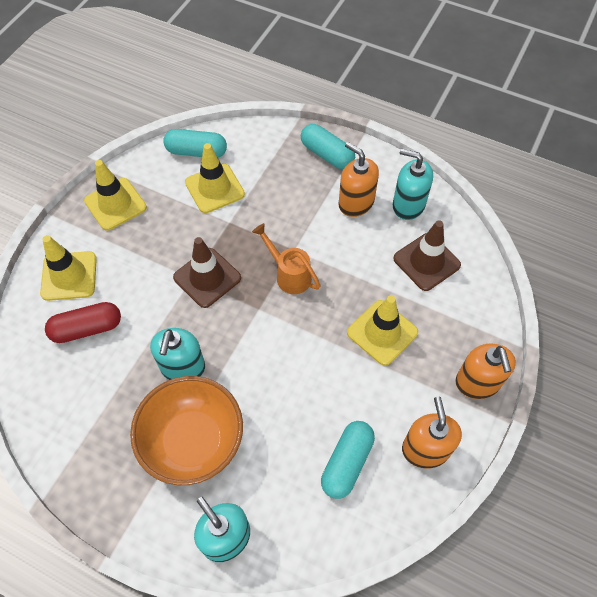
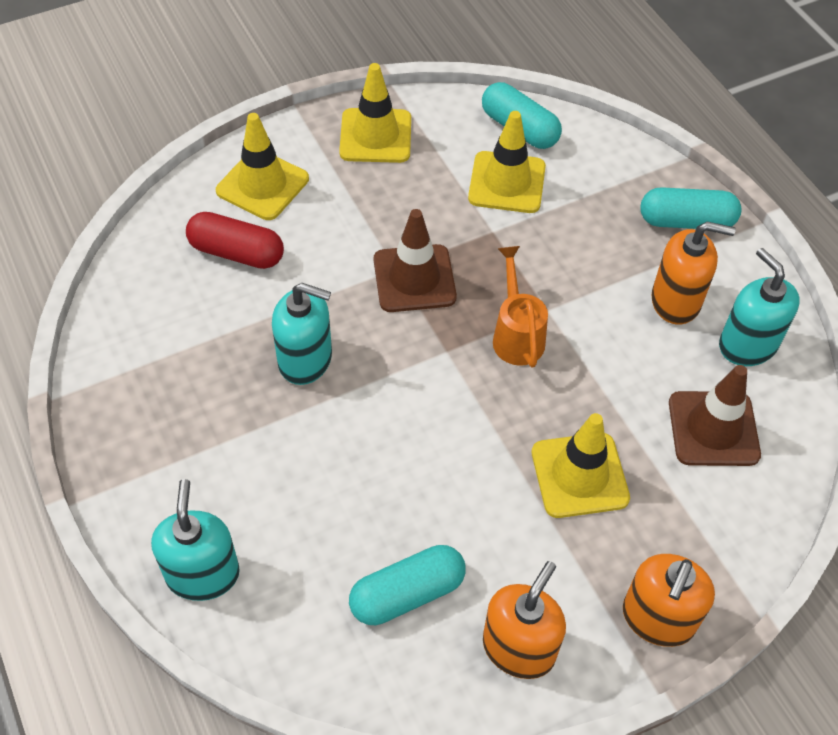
camera: 35 degrees right, 5 degrees down
(182, 367) = (305, 360): turquoise soap dispenser -> turquoise soap dispenser turned 120 degrees counterclockwise
(193, 441) = (251, 447): orange bowl -> none
(327, 154) = (686, 221): turquoise capsule -> turquoise capsule turned 75 degrees counterclockwise
(356, 203) = (676, 301): orange soap dispenser -> orange soap dispenser turned 105 degrees clockwise

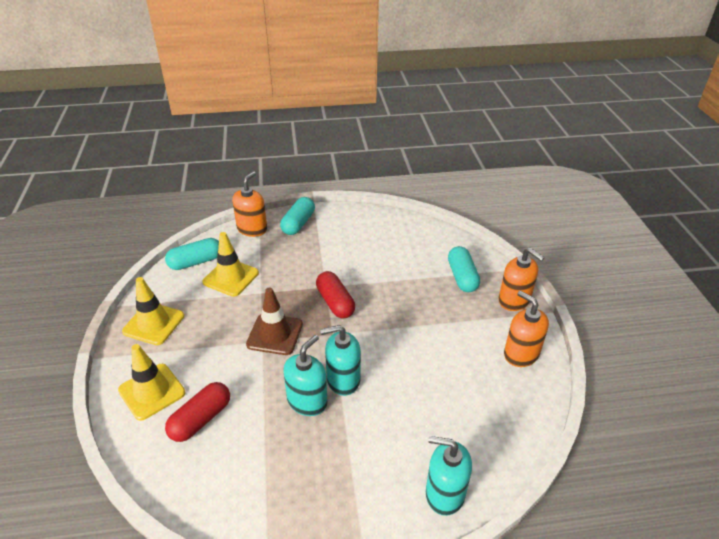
camera: 70 degrees left, 15 degrees down
(407, 593) = (481, 391): turquoise capsule -> turquoise capsule (462, 277)
(516, 334) = (335, 302): orange watering can -> red capsule
(579, 475) = (430, 304): yellow traffic cone -> none
(676, 301) = (344, 241): orange soap dispenser -> orange soap dispenser (252, 229)
(713, 429) = (420, 252): brown traffic cone -> none
(747, 345) = (379, 228): turquoise soap dispenser -> turquoise soap dispenser (343, 380)

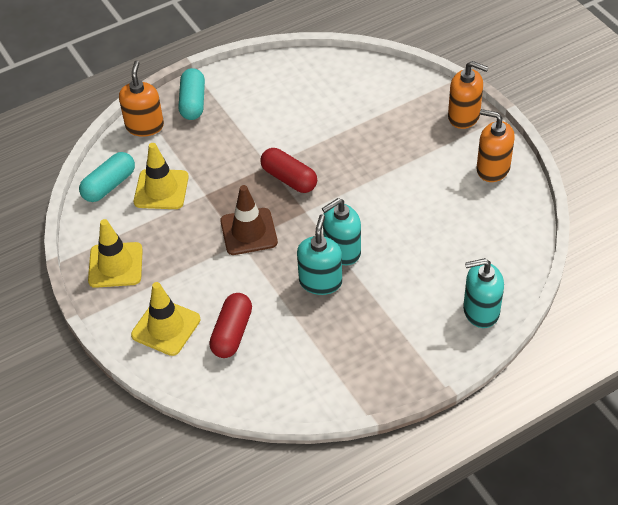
camera: 20 degrees left, 10 degrees up
(462, 277) = (402, 108): turquoise capsule -> none

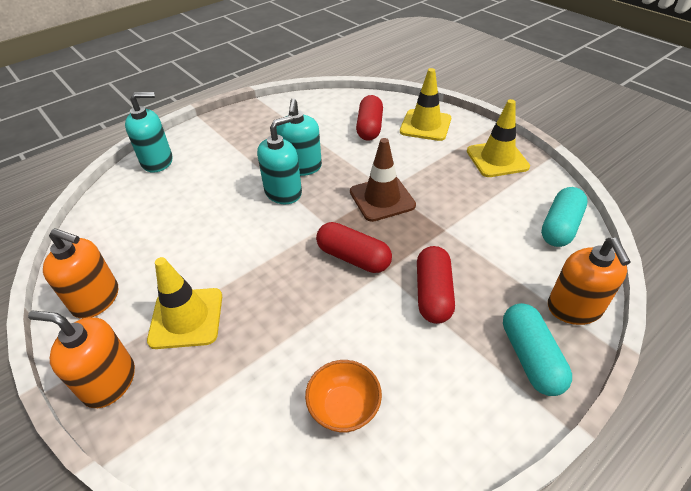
camera: 170 degrees right, 5 degrees down
(161, 189) = (497, 229): yellow traffic cone -> yellow traffic cone (186, 318)
(237, 145) = (433, 293): none -> red capsule
(316, 90) = (344, 408): none -> orange bowl

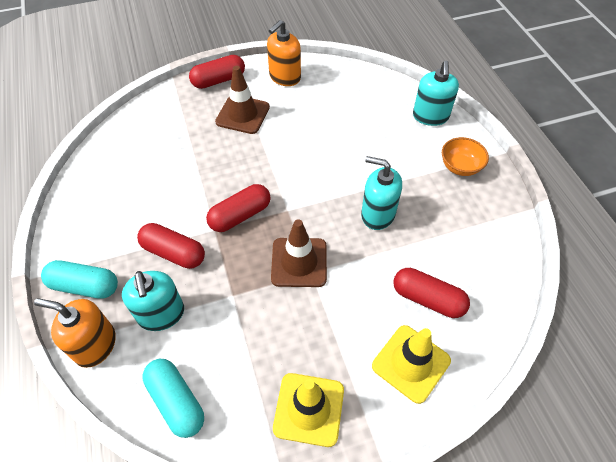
camera: 110 degrees right, 10 degrees up
(109, 382) = (218, 80): orange soap dispenser -> red capsule
(186, 318) = (243, 114): yellow traffic cone -> brown traffic cone
(283, 192) = (345, 191): turquoise soap dispenser -> turquoise soap dispenser (161, 314)
(344, 408) = (130, 172): orange bowl -> orange bowl (460, 167)

